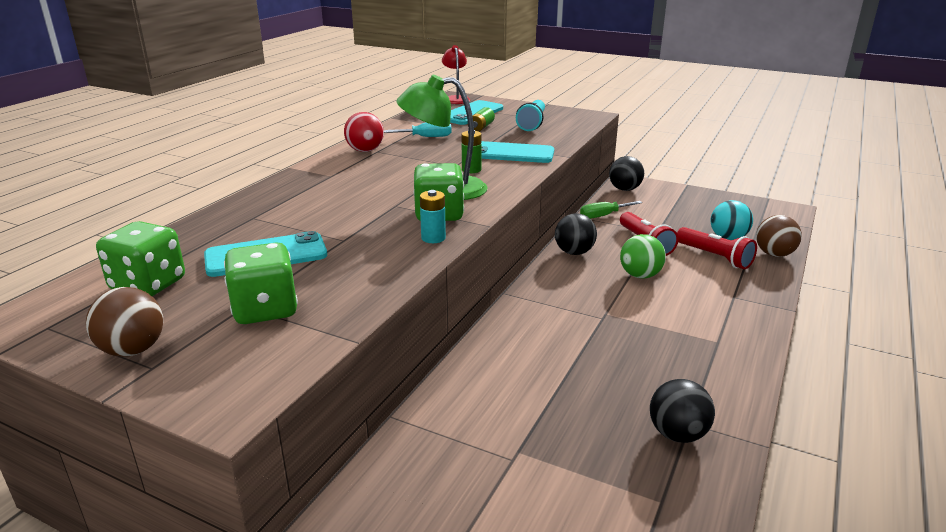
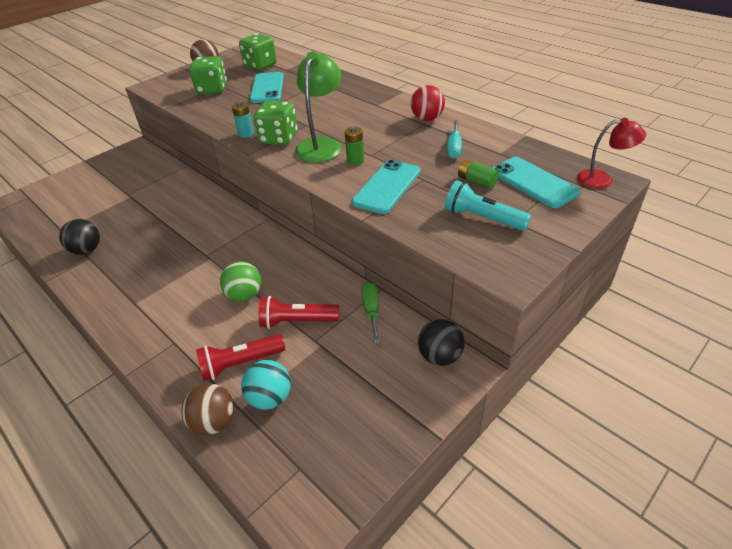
camera: 110 degrees right, 15 degrees up
(574, 252) = (306, 267): black ball -> none

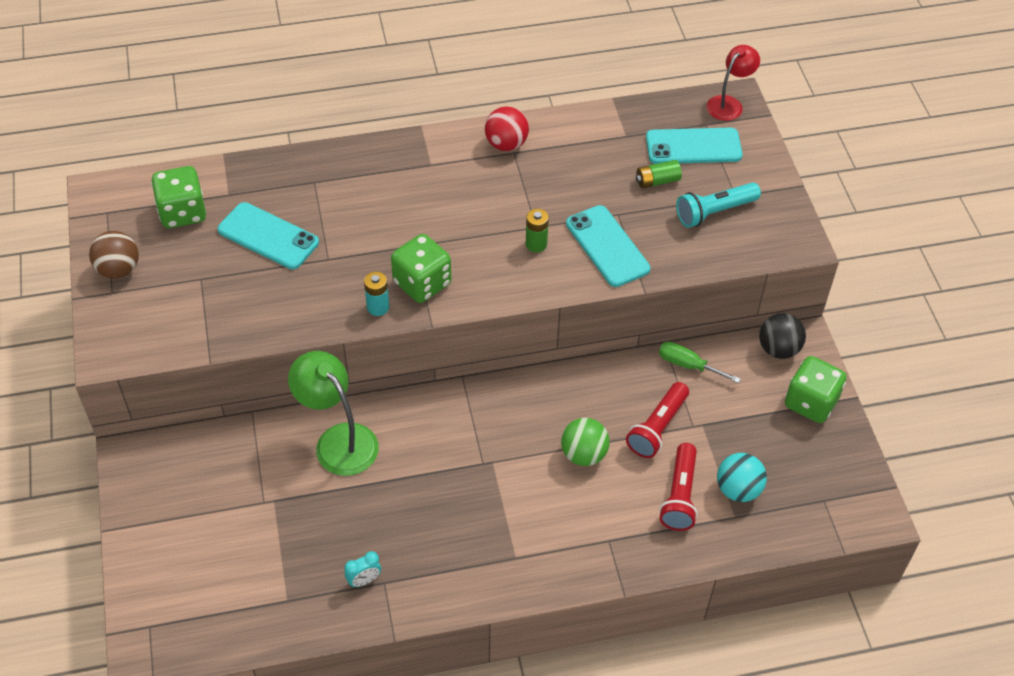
camera: 60 degrees left, 10 degrees up
(87, 250) = (364, 580): black ball -> turquoise clock
(212, 89) = (205, 292): green dice -> green dice (810, 402)
(214, 422) = (736, 541): brown ball -> none
(321, 145) = (474, 254): green lamp -> green lamp (338, 440)
(454, 148) = (585, 160): turquoise screwdriver -> none

